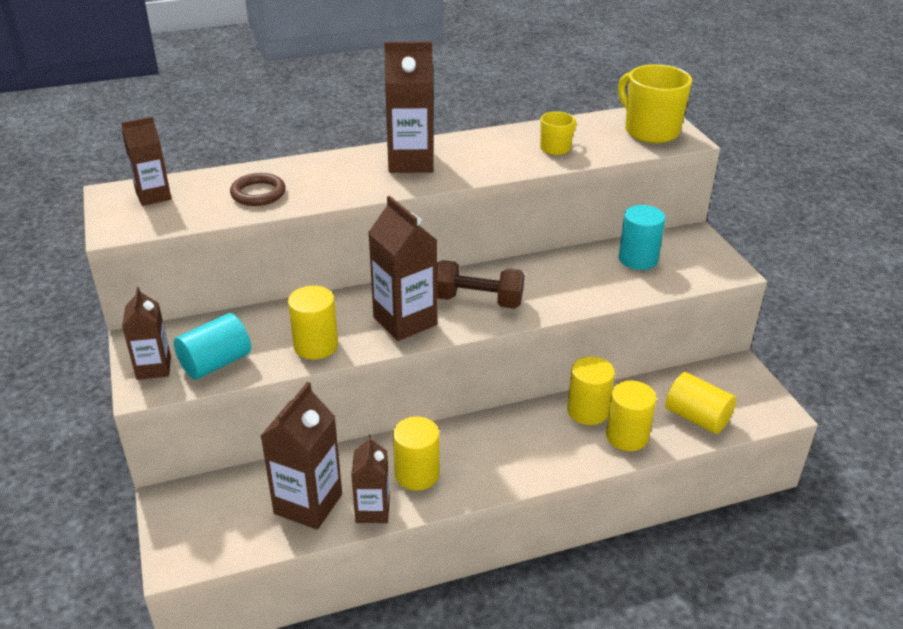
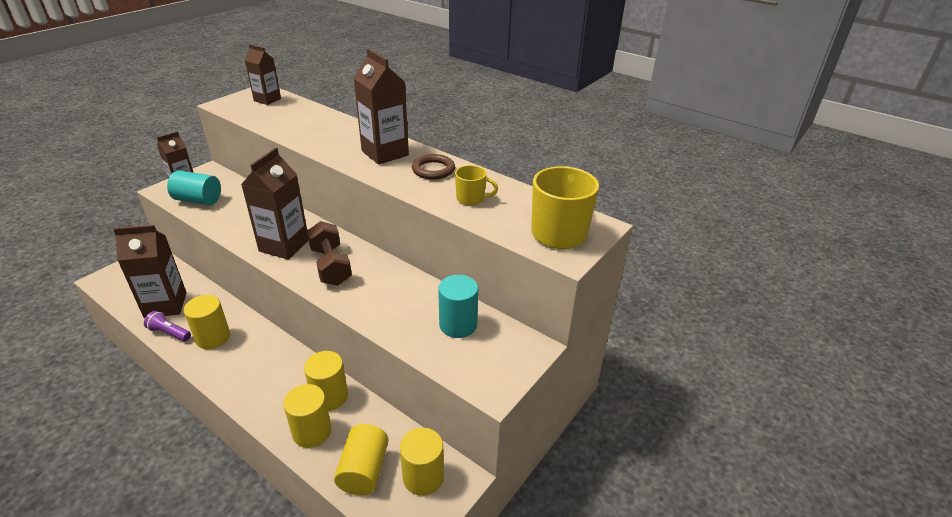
camera: 55 degrees right, 0 degrees up
(258, 193) = (295, 123): brown ring -> brown ring (433, 170)
(316, 345) = (235, 224): yellow cylinder -> yellow cylinder (423, 477)
(372, 510) = (169, 333): brown carton -> purple flashlight

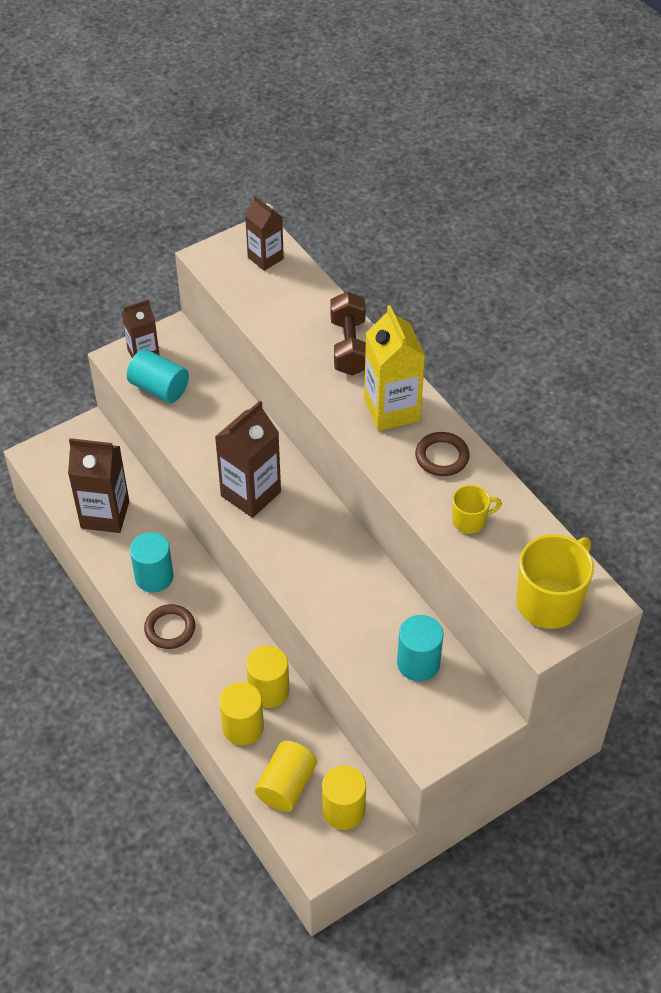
camera: 20 degrees right, 15 degrees up
(169, 333) = (108, 557): purple flashlight -> none
(213, 337) = (154, 577): yellow cylinder -> turquoise cylinder
(231, 371) = (170, 629): none -> brown ring
(331, 266) = (298, 540): brown dumbbell -> brown dumbbell (349, 346)
(385, 153) = (392, 410): brown carton -> yellow carton
(471, 199) = (470, 521): yellow mug -> yellow mug turned 45 degrees counterclockwise

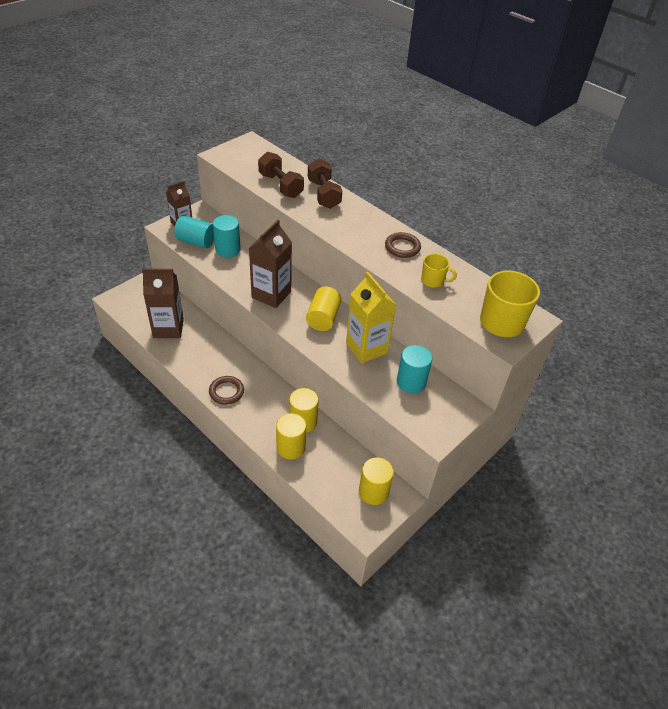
camera: 15 degrees left, 5 degrees down
(154, 577) = (209, 361): turquoise cylinder -> turquoise cylinder (228, 249)
(265, 258) = (256, 153): brown carton -> none
(286, 785) = (330, 481): yellow cylinder -> yellow cylinder (323, 318)
(288, 324) = (280, 185): none -> brown dumbbell
(392, 410) = (361, 225): yellow carton -> yellow carton (366, 348)
(470, 521) = (433, 281): yellow mug -> yellow mug turned 45 degrees clockwise

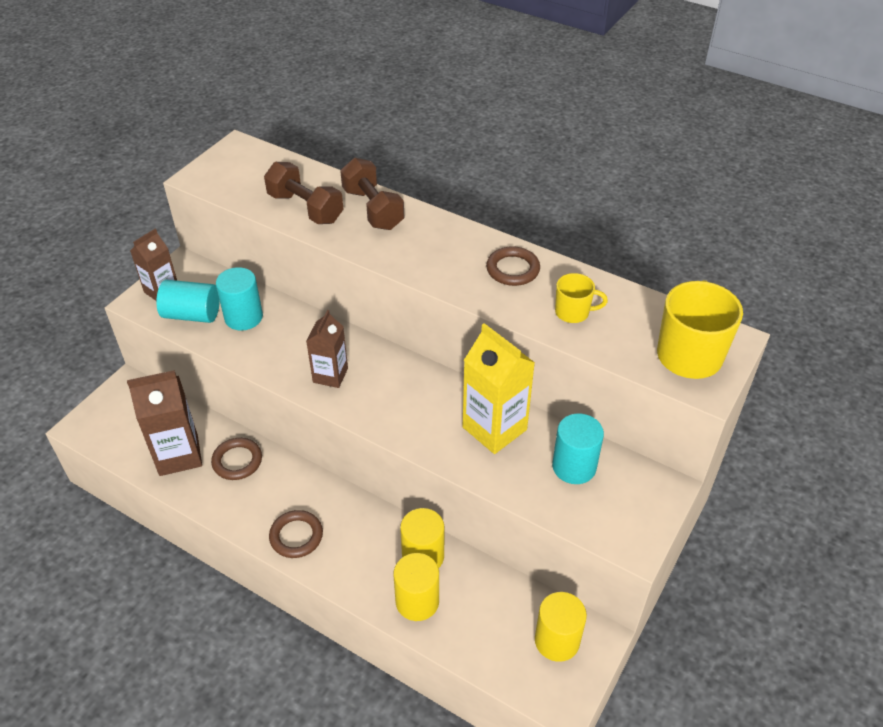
camera: 10 degrees left, 0 degrees up
(203, 340) = (237, 461): none -> brown ring
(271, 294) = (330, 375): brown carton -> brown carton, size x0.63
(323, 318) = (417, 396): yellow cylinder -> none

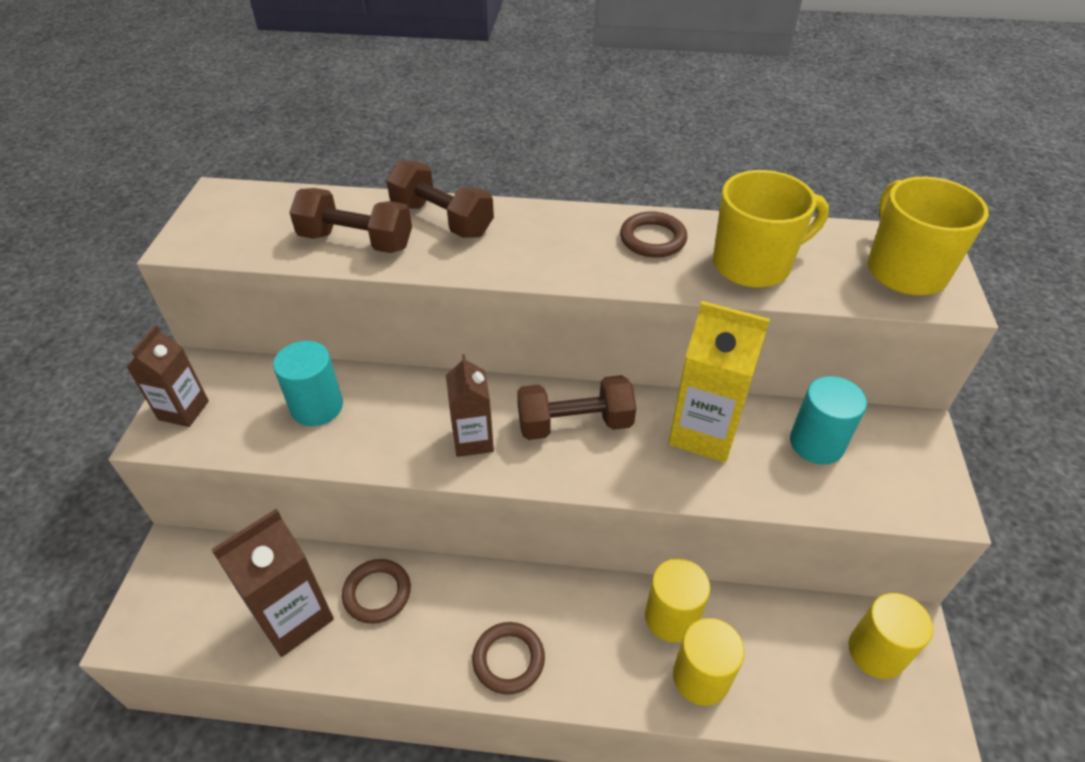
camera: 25 degrees left, 0 degrees up
(192, 314) = (244, 426): turquoise cylinder -> none
(406, 389) = (574, 424): none -> brown dumbbell
(573, 312) = (754, 264): yellow mug -> yellow mug, size x1.85

